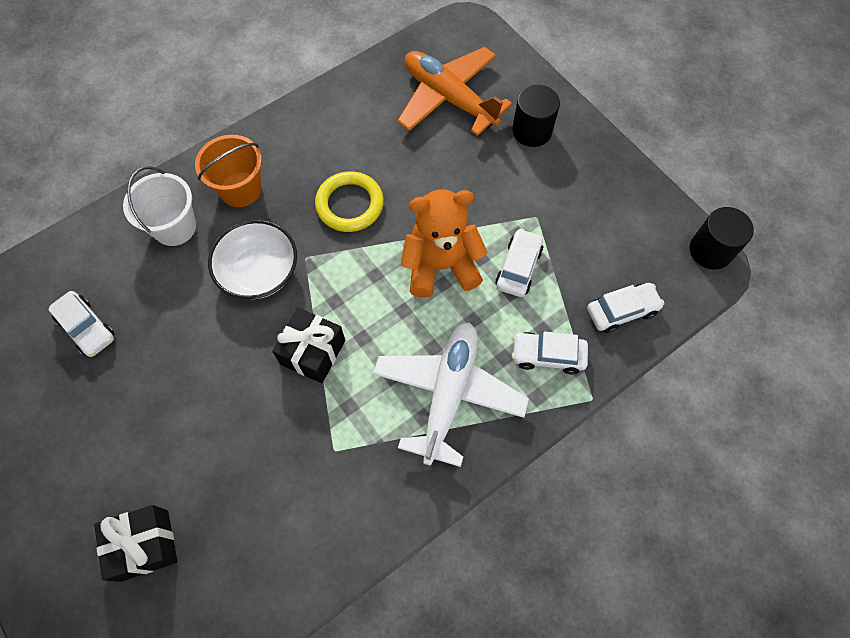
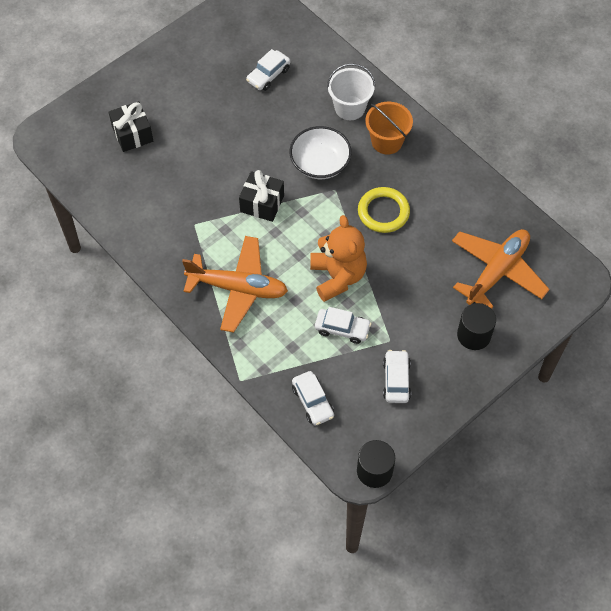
camera: 85 degrees right, 5 degrees down
(448, 394) = (238, 288): white plane -> orange plane
(547, 355) = (271, 350): white car -> white car (396, 380)

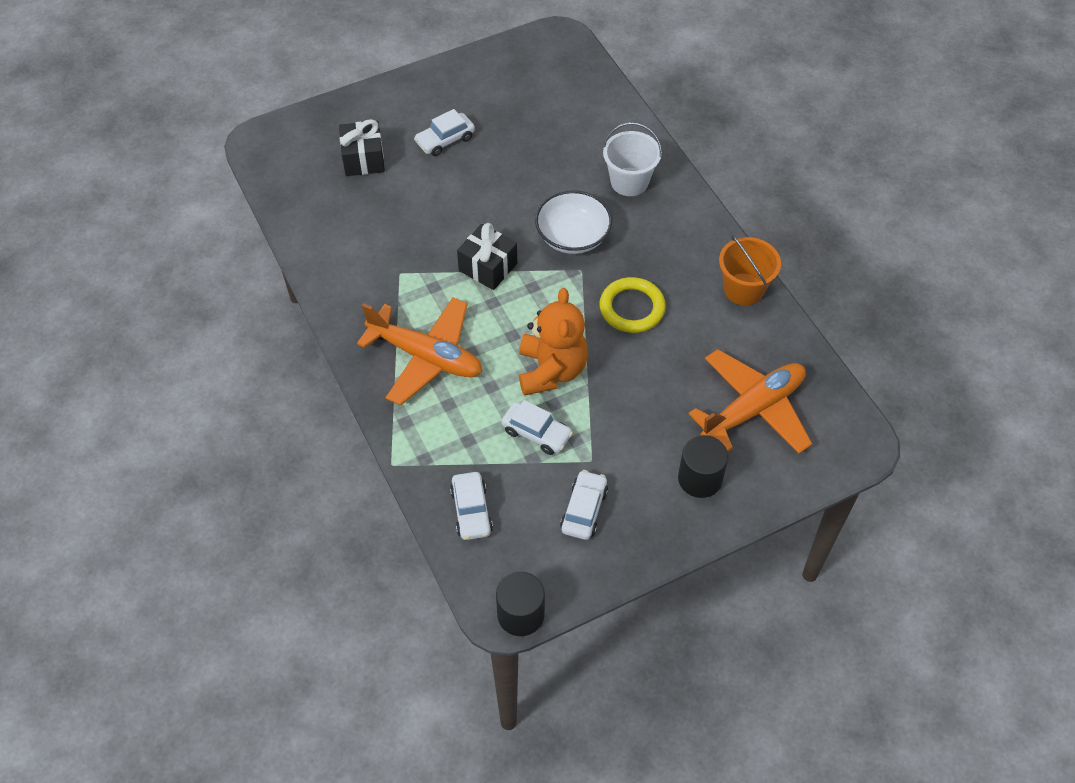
camera: 15 degrees right, 5 degrees down
(268, 75) = (544, 127): white car -> white car (445, 140)
(387, 141) = (662, 228): orange bucket -> orange bucket (743, 289)

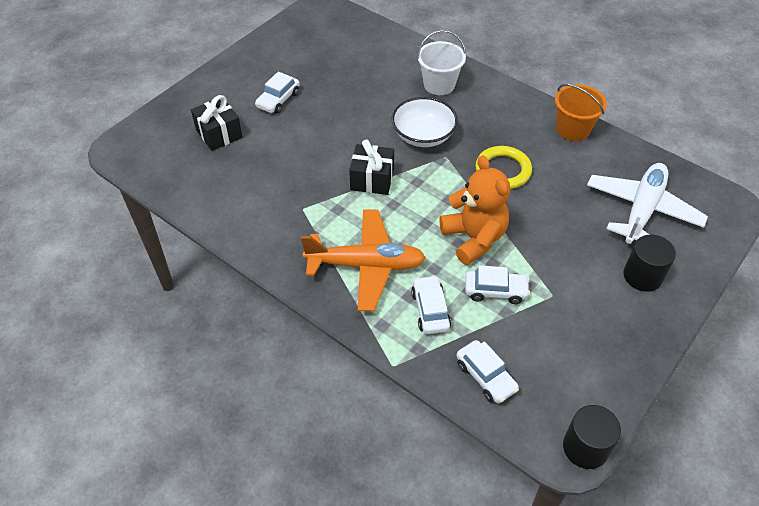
camera: 25 degrees left, 5 degrees down
(584, 510) = (574, 337): white car -> white car (430, 310)
(753, 409) = (642, 210): orange plane -> white plane

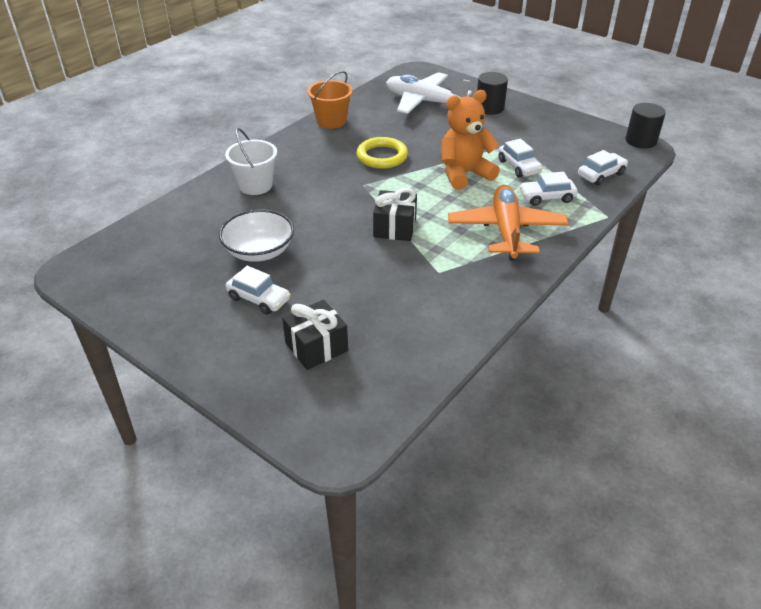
camera: 90 degrees left, 10 degrees down
(423, 135) = (332, 196): white bowl -> white bowl (259, 251)
(495, 291) = (519, 167): white car -> white car turned 150 degrees clockwise

